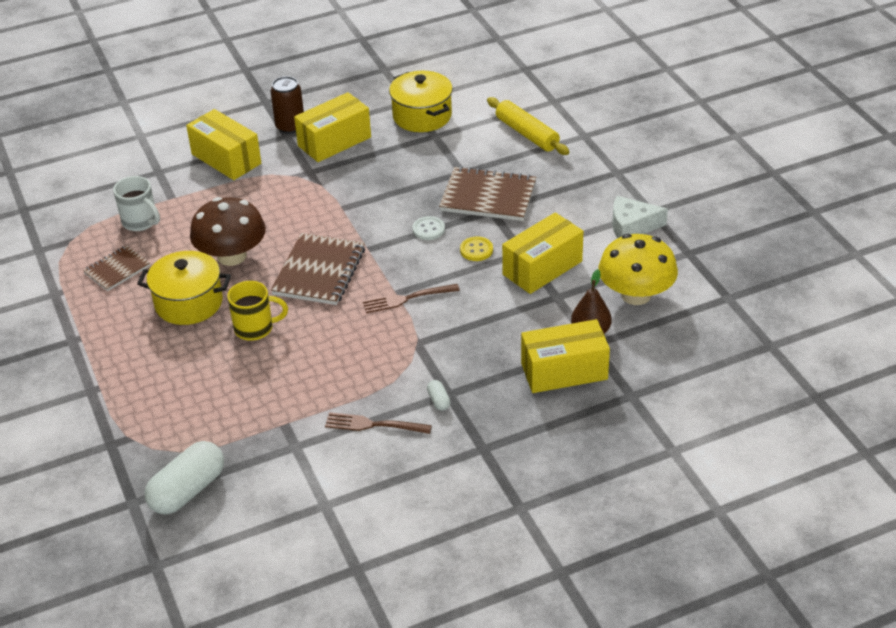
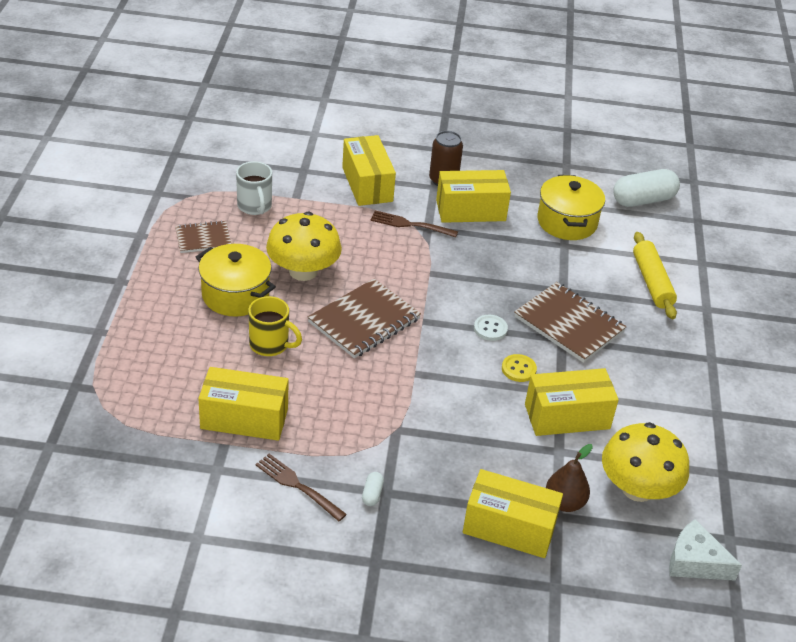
camera: 25 degrees right, 0 degrees up
(187, 490) = (99, 460): white capsule -> white capsule (643, 200)
(232, 256) = (303, 271): brown mushroom -> yellow mushroom
(284, 396) = (244, 418): none -> yellow box
(407, 298) = (421, 383): brown fork -> brown fork (411, 225)
(632, 226) = (685, 419): white cheese -> white cheese (695, 562)

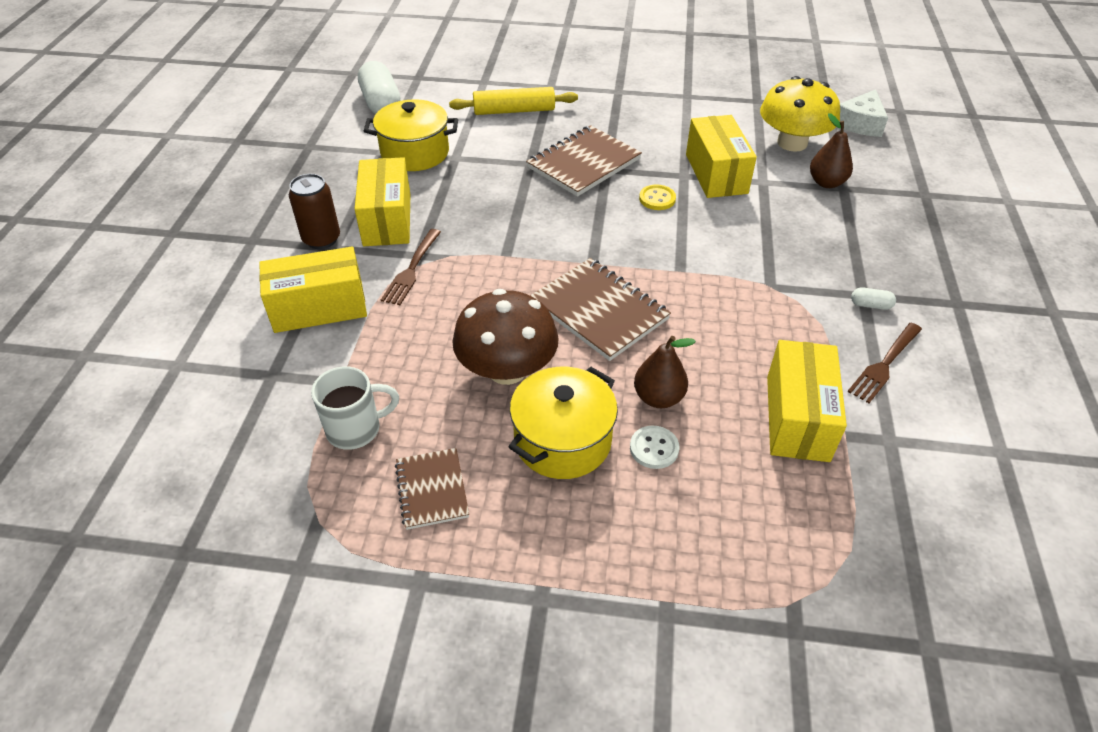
camera: 85 degrees left, 5 degrees up
(270, 345) = (658, 398): yellow mug -> brown pear
(303, 271) = (507, 369): yellow mushroom -> brown mushroom
(490, 329) = (598, 214): white button -> white button (654, 448)
(509, 528) = (872, 216): yellow box -> none

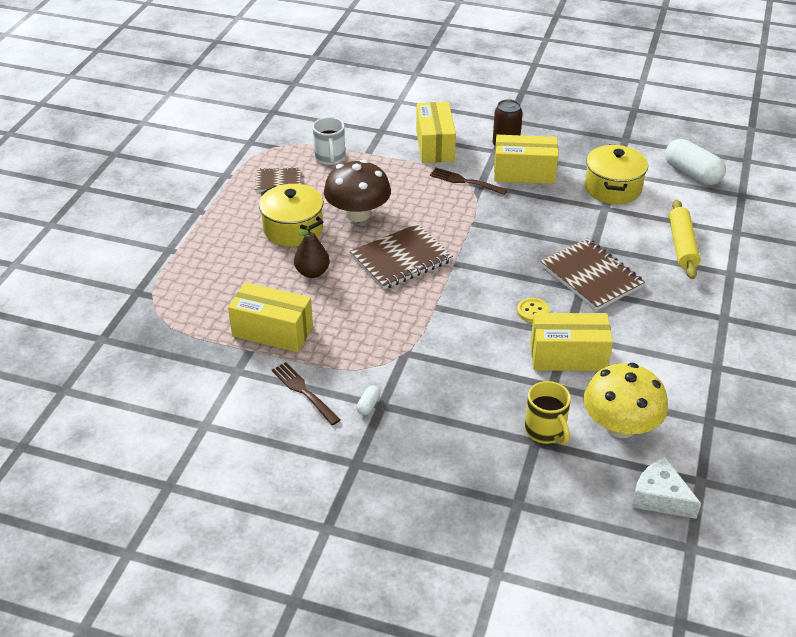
camera: 100 degrees right, 5 degrees down
(381, 104) = (692, 174): white capsule -> white capsule turned 60 degrees clockwise
(654, 448) = (273, 263): white button -> none
(826, 183) = (545, 431): brown pear -> yellow mug

